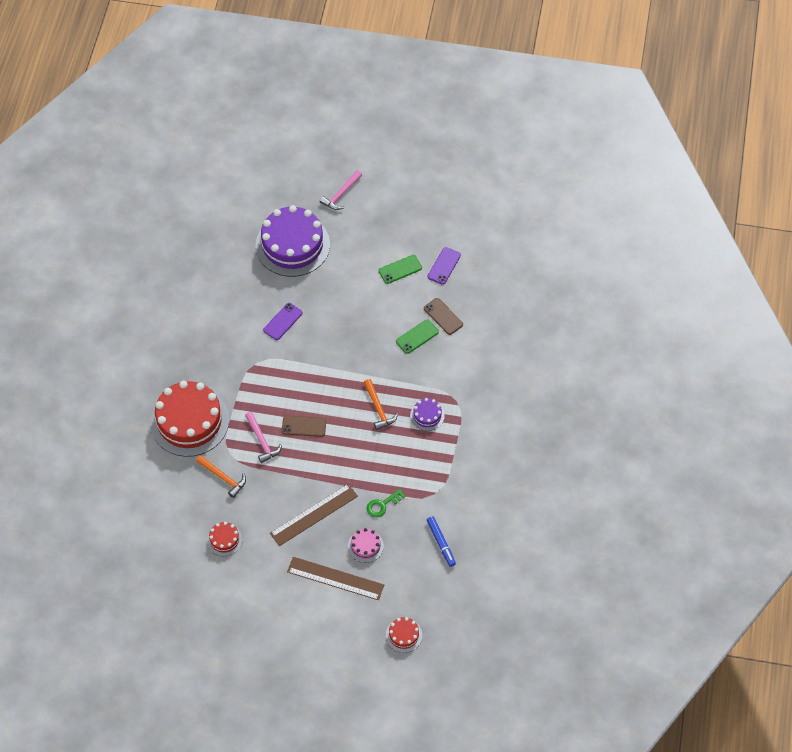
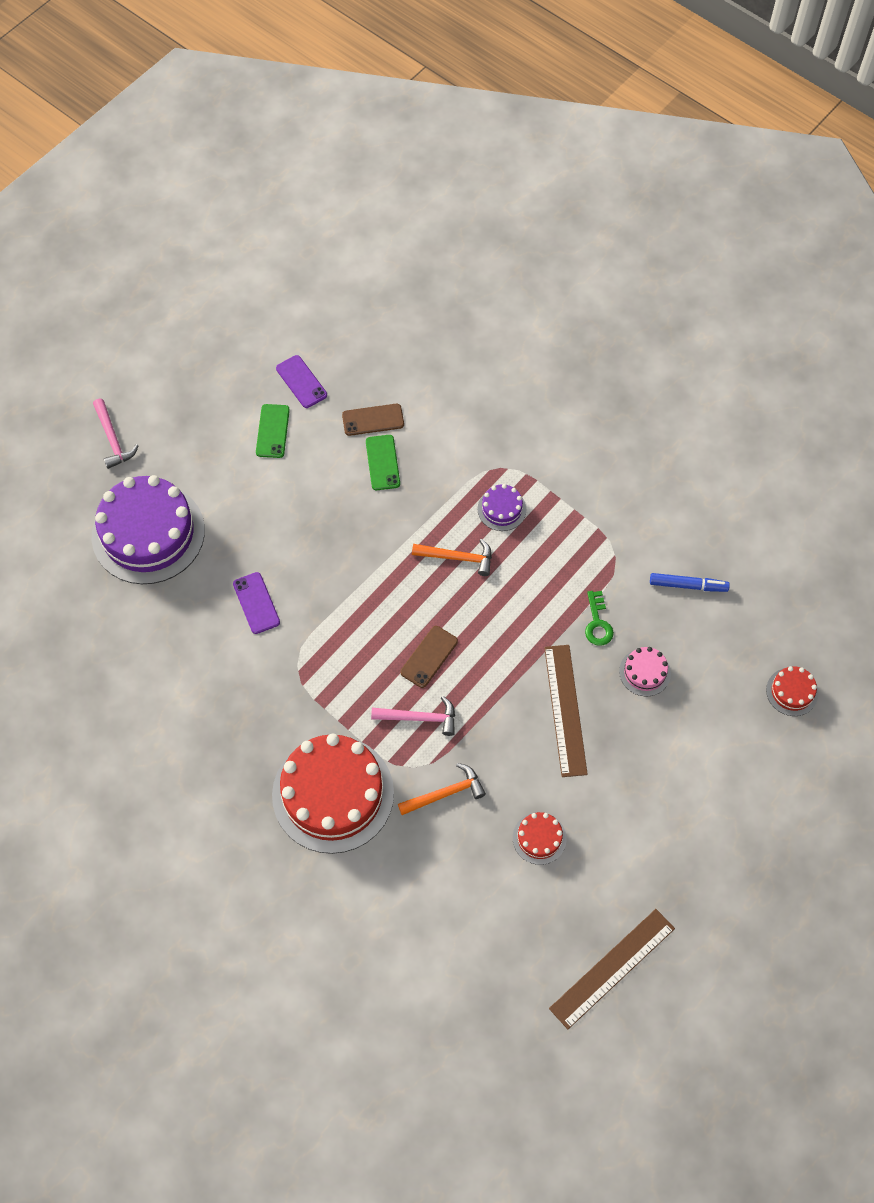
camera: 60 degrees left, 5 degrees up
(335, 578) = (670, 730): brown ruler -> brown ruler (612, 968)

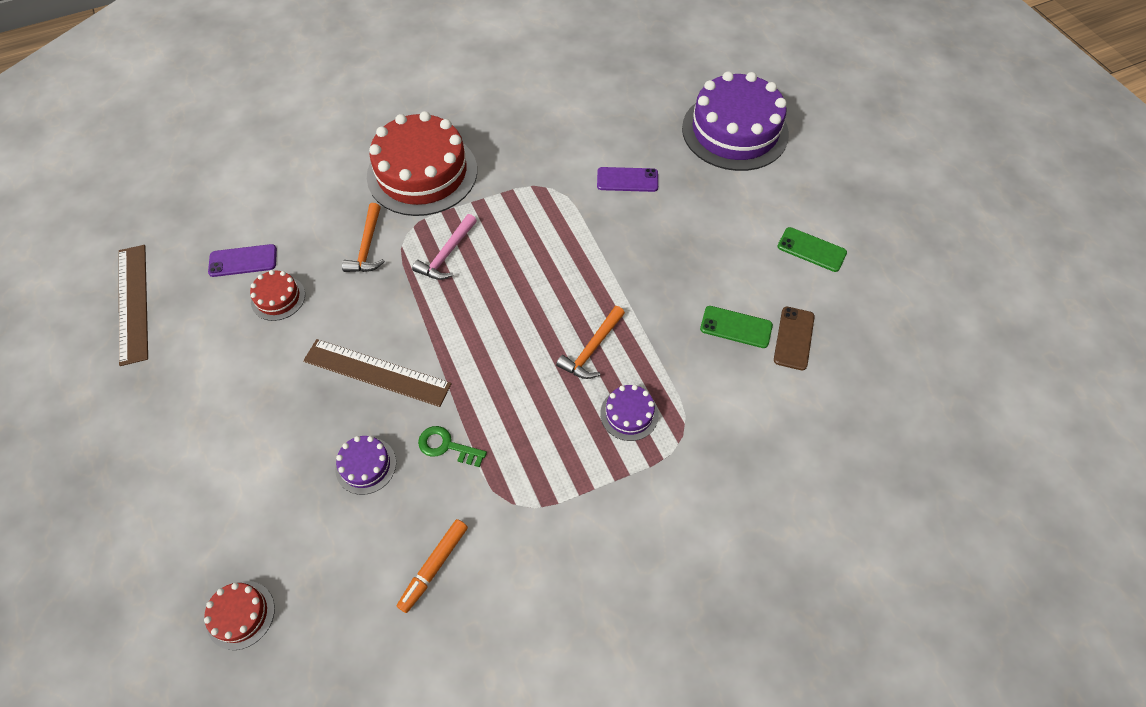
camera: 115 degrees right, 5 degrees down
(113, 439) = (846, 135): pink hammer -> none
(301, 382) = (866, 293): purple phone -> purple phone (243, 261)
(429, 657) = (501, 284): brown phone -> none
(645, 672) = (366, 465): pink cake -> purple cake
(688, 585) = (434, 567): blue marker -> orange marker

